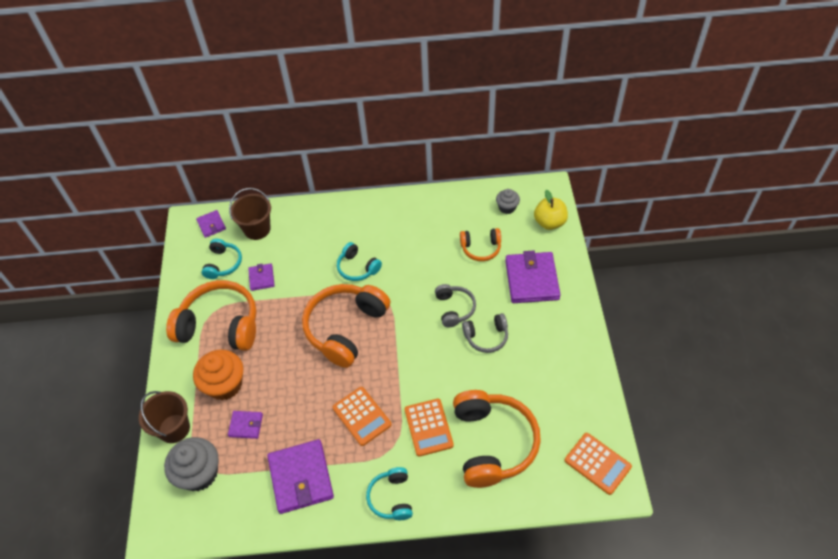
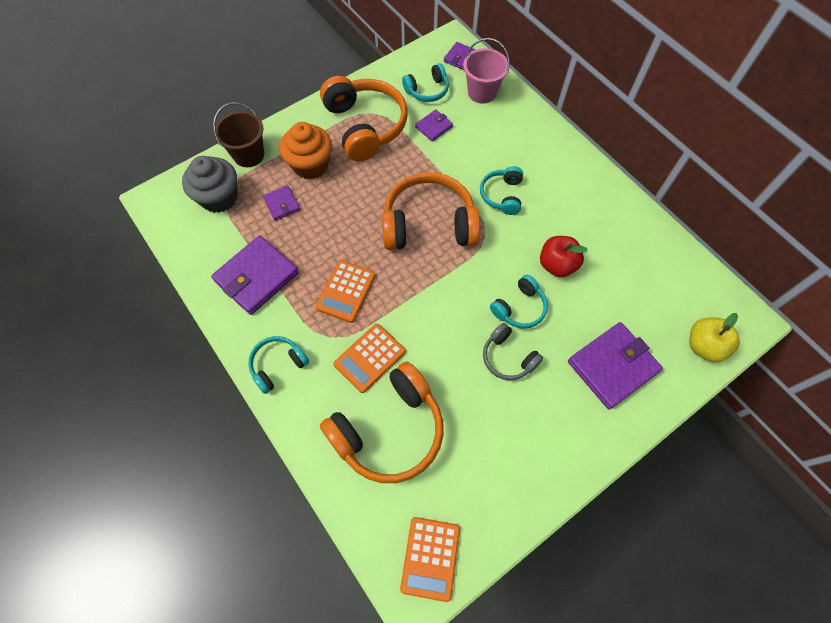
camera: 55 degrees right, 10 degrees up
(257, 229) = (482, 92): brown bucket -> pink bucket
(437, 267) = (557, 265): none -> red apple
(454, 308) = (519, 308): grey headphones -> turquoise headphones
(481, 248) = (612, 293): orange headphones -> none
(507, 207) = (686, 291): grey cupcake -> none

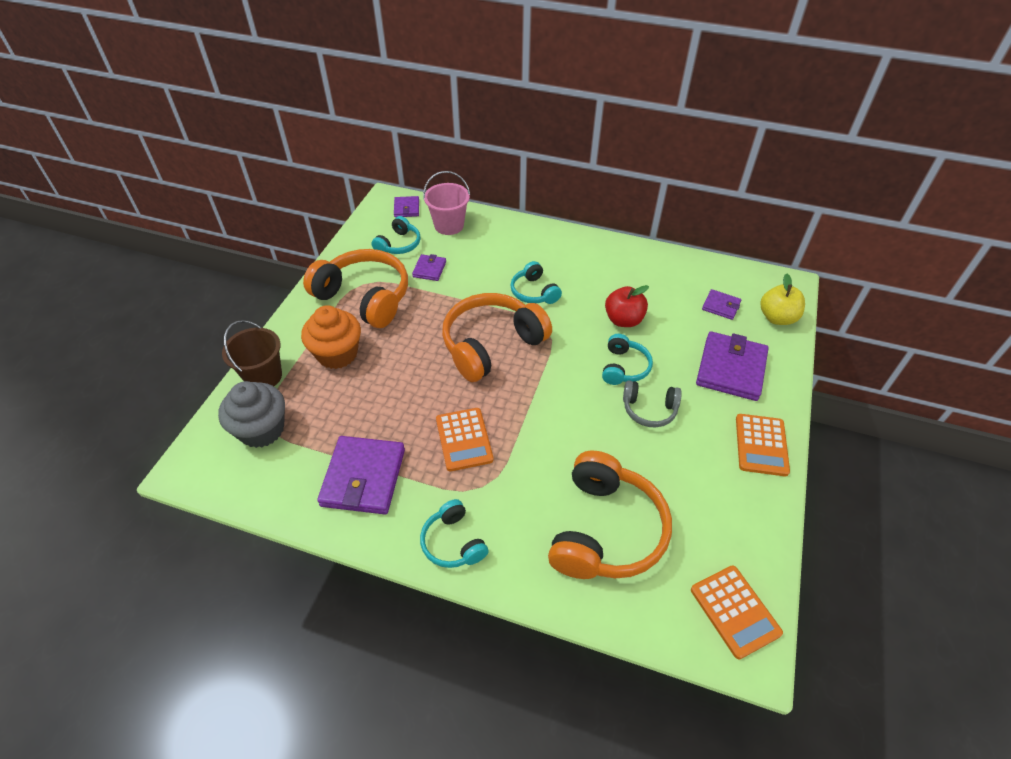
camera: 35 degrees left, 15 degrees down
(278, 365) = (453, 542): turquoise headphones -> turquoise headphones turned 45 degrees counterclockwise
(281, 204) = (336, 401): purple wallet -> purple wallet (721, 306)
(370, 358) = (535, 481): orange calculator -> orange calculator (761, 445)

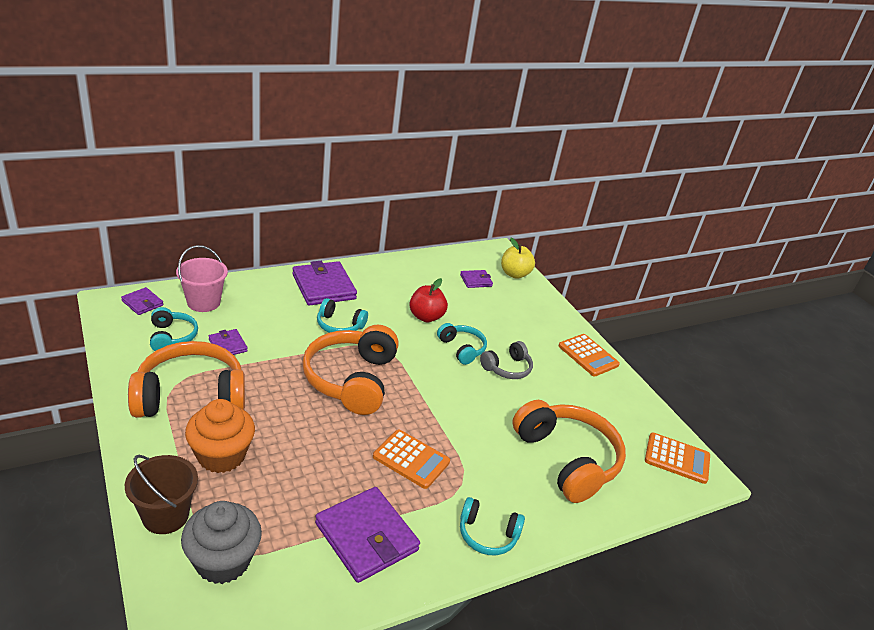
camera: 50 degrees left, 15 degrees down
(731, 369) = (524, 318): purple wallet -> purple wallet (324, 287)

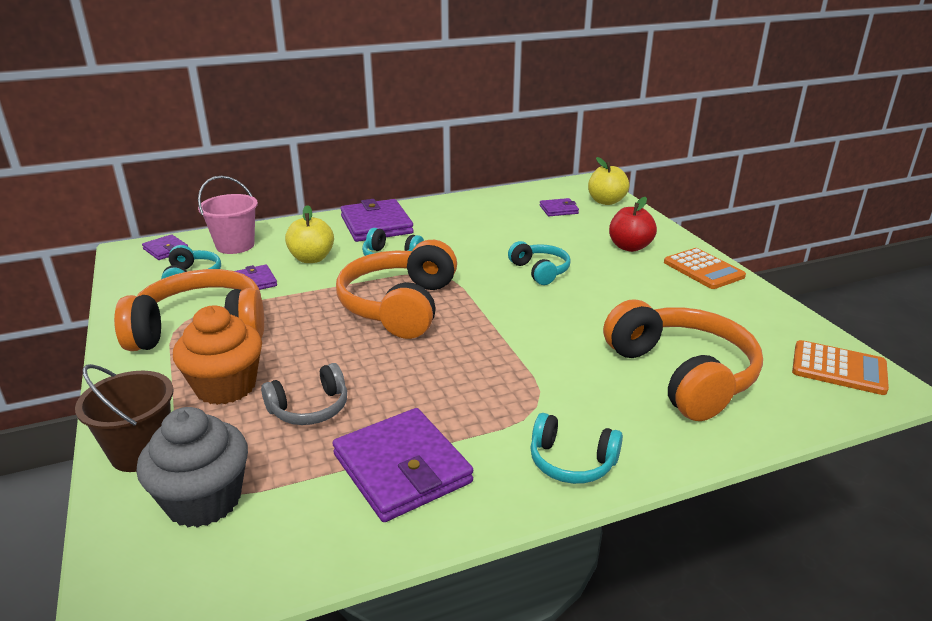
camera: 10 degrees right, 5 degrees down
(272, 322) = (312, 258): none -> yellow apple
(411, 459) = (469, 382): orange calculator -> none
(426, 317) = (496, 244): red apple -> red apple (629, 247)
(507, 368) = (598, 286): grey headphones -> grey headphones (310, 408)

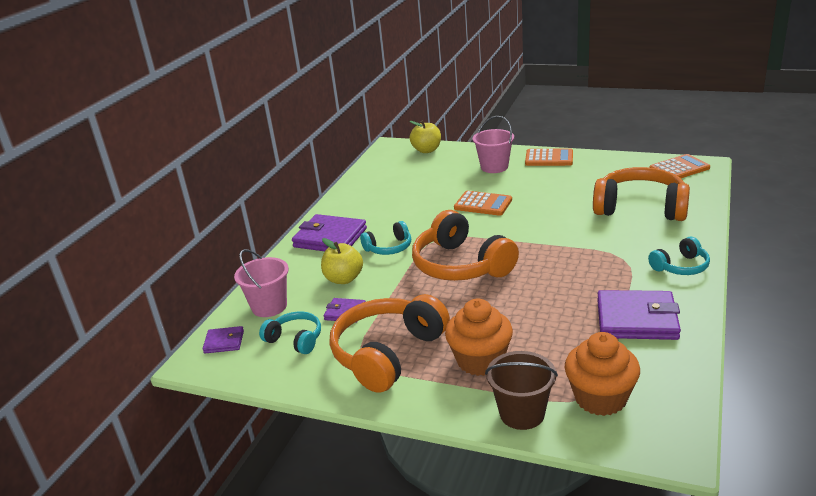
camera: 45 degrees left, 0 degrees up
(204, 500) = (600, 398): grey cupcake -> orange cupcake
(310, 408) = (543, 334): grey headphones -> none
(540, 271) = (483, 204): turquoise headphones -> orange calculator
(558, 209) = (413, 168): purple wallet -> none
(629, 247) = (494, 167): red apple -> pink bucket

